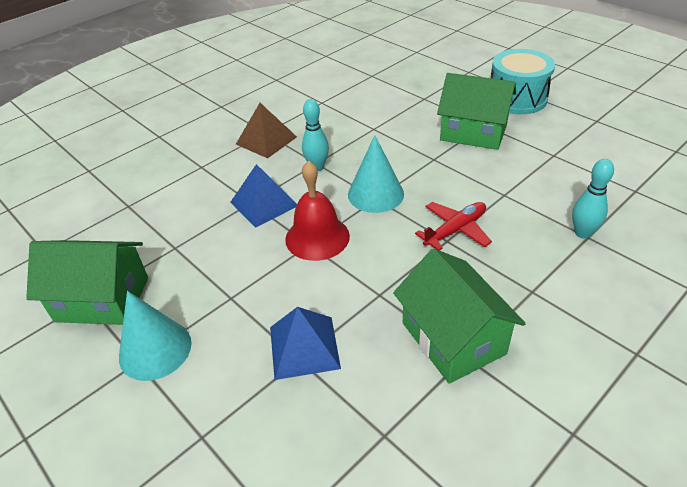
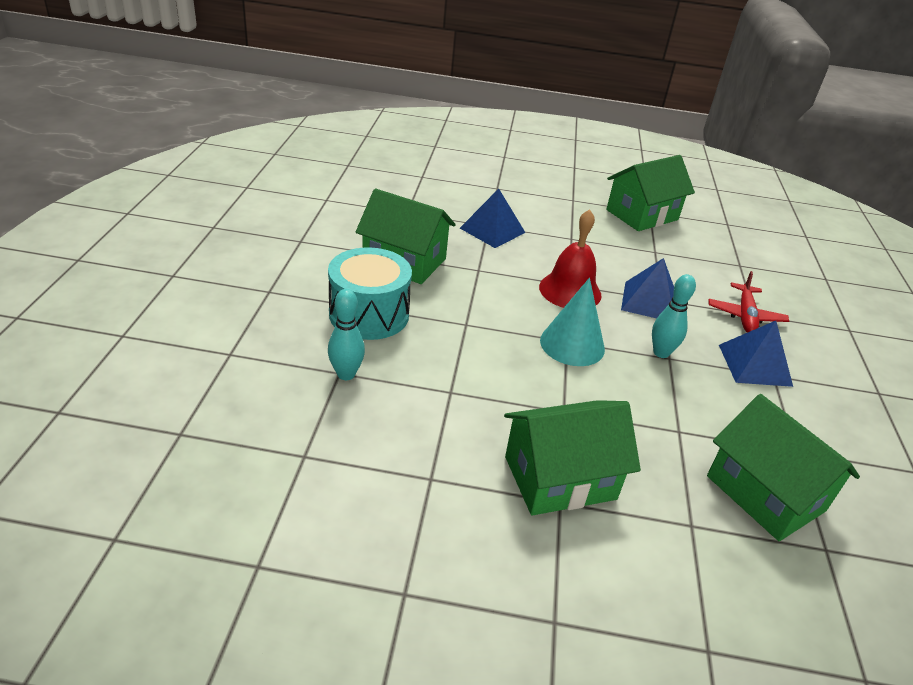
camera: 135 degrees right, 5 degrees down
(155, 349) = (572, 206): turquoise cone -> none
(266, 140) = (755, 365): brown pyramid -> blue pyramid
(368, 95) = (765, 493): none -> green house
(455, 230) = (466, 335): red plane -> red plane (745, 316)
(517, 99) = (562, 596): turquoise drum -> turquoise drum (369, 314)

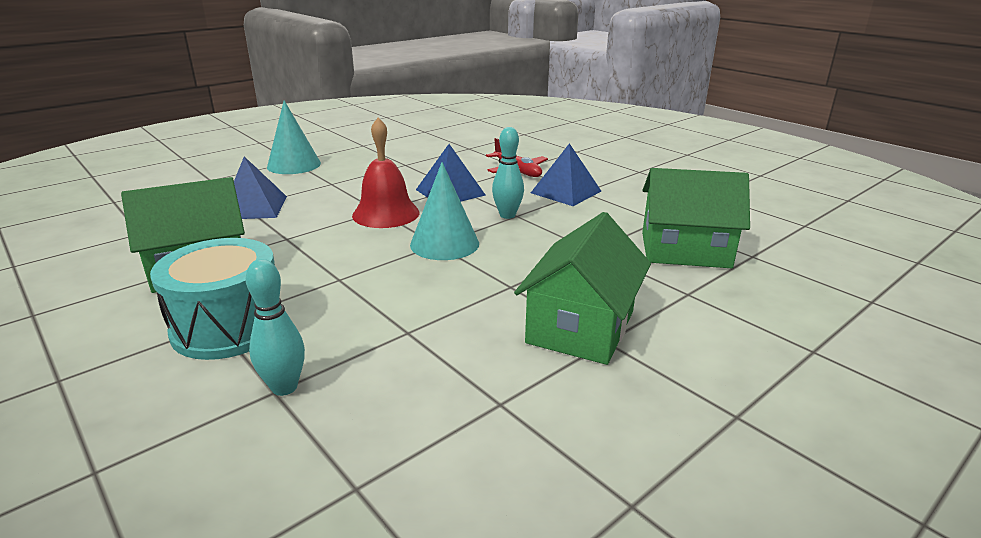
camera: 45 degrees left, 10 degrees down
(569, 204) = (294, 165): none -> turquoise cone
(642, 215) = (360, 149): green house -> none

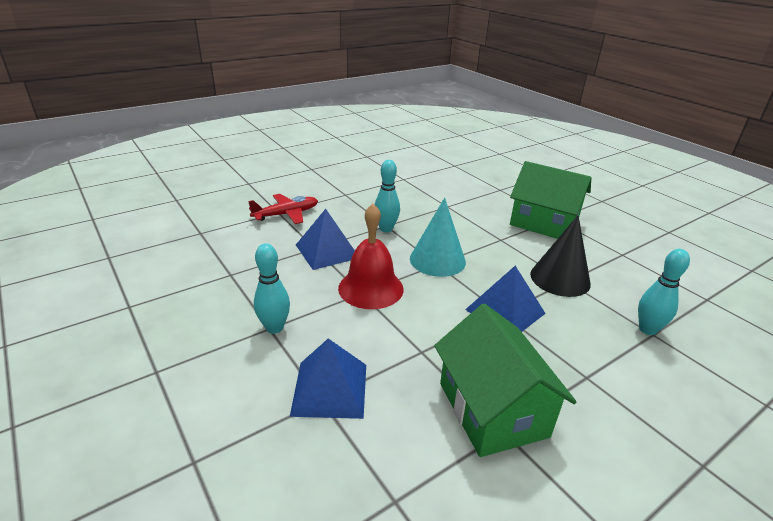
camera: 85 degrees left, 5 degrees up
(228, 326) = (590, 368): turquoise drum -> none
(294, 165) = (177, 367): turquoise cone -> none
(331, 185) = (274, 328): none -> turquoise bowling pin
(412, 325) = (560, 278): none -> black cone
(566, 192) = (344, 200): blue pyramid -> blue pyramid (505, 311)
(685, 250) = (448, 180): green house -> none

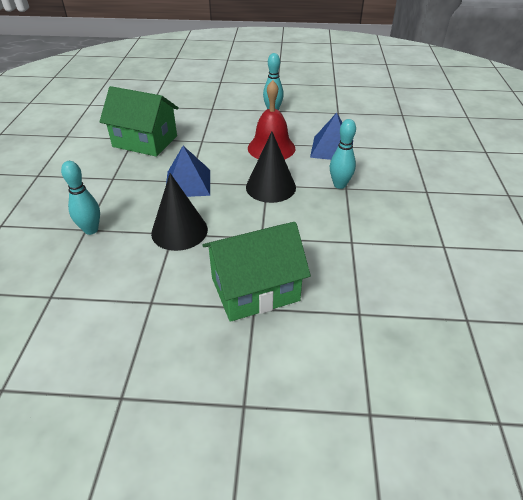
camera: 130 degrees right, 10 degrees up
(286, 214) = (405, 150): red plane -> none
(330, 389) = (214, 111): blue pyramid -> none
(437, 260) = (270, 187): turquoise cone -> black cone

